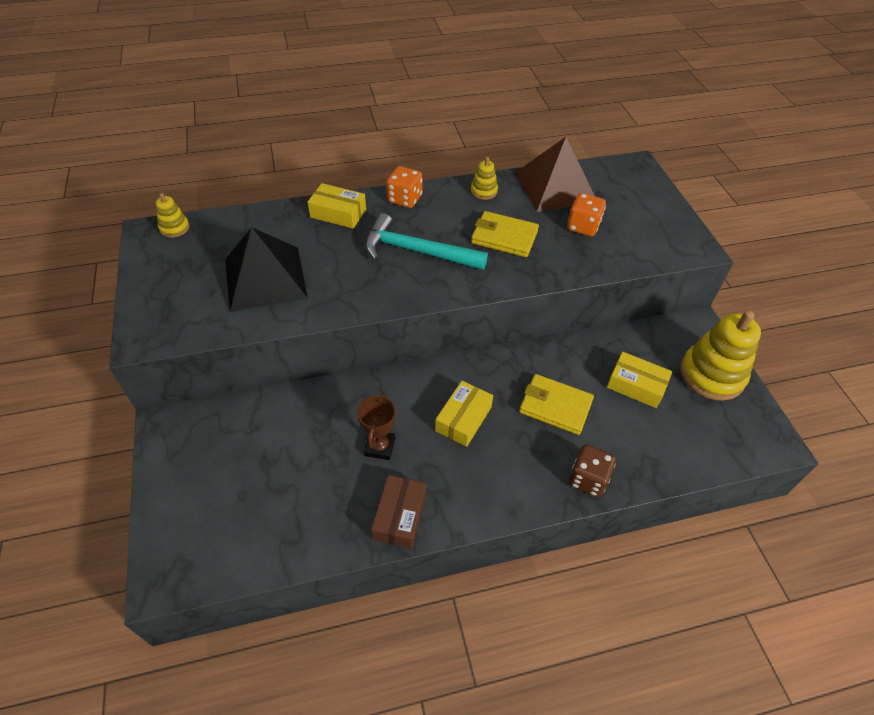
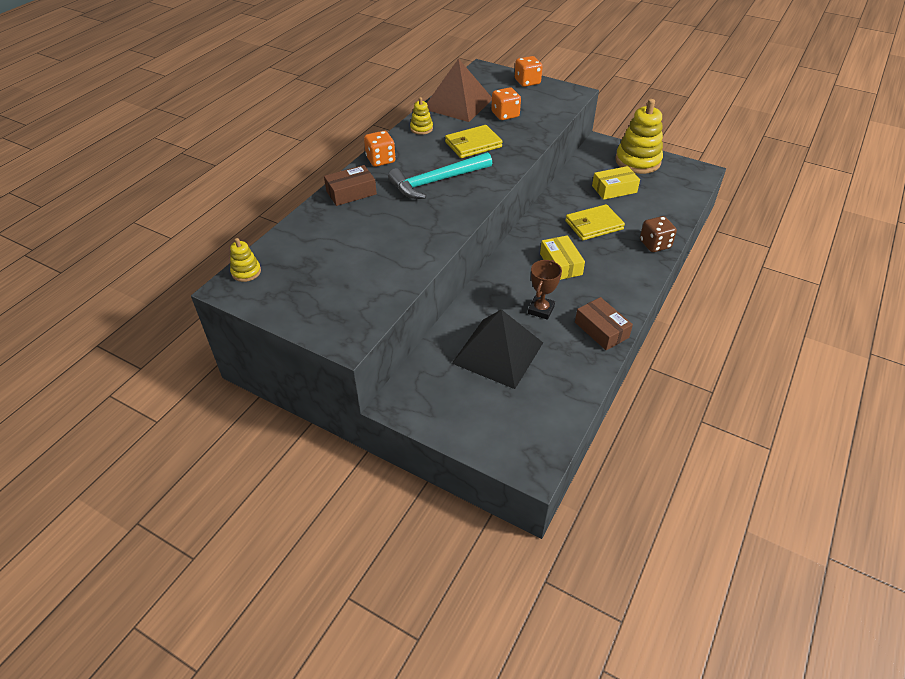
camera: 45 degrees left, 5 degrees down
(265, 278) = (368, 254): black pyramid -> black pyramid (498, 352)
(338, 213) = (351, 192): yellow box -> brown box
(379, 447) = (541, 310): brown trophy -> brown trophy turned 60 degrees clockwise
(662, 205) = (527, 82): none -> orange dice

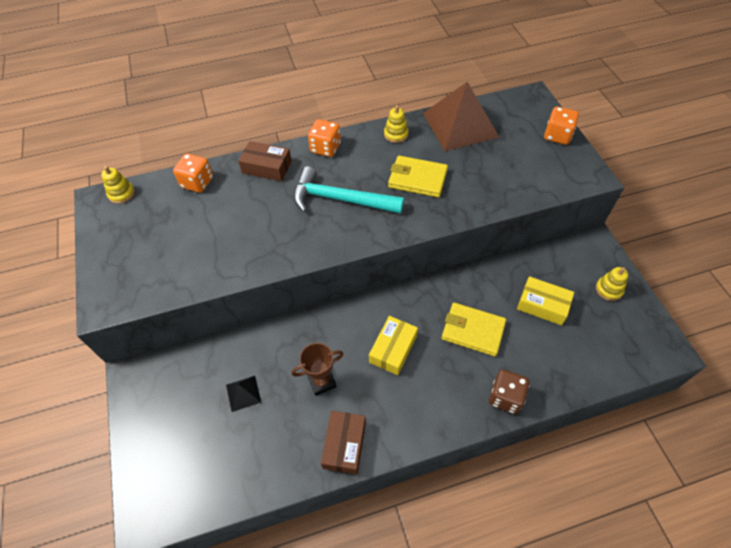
camera: 45 degrees right, 10 degrees up
(498, 352) = (243, 393): black pyramid -> black pyramid, size x0.43
(505, 115) = (487, 162): orange dice -> orange dice (197, 182)
(637, 161) = (608, 289): yellow stacking toy -> yellow stacking toy, size x0.47

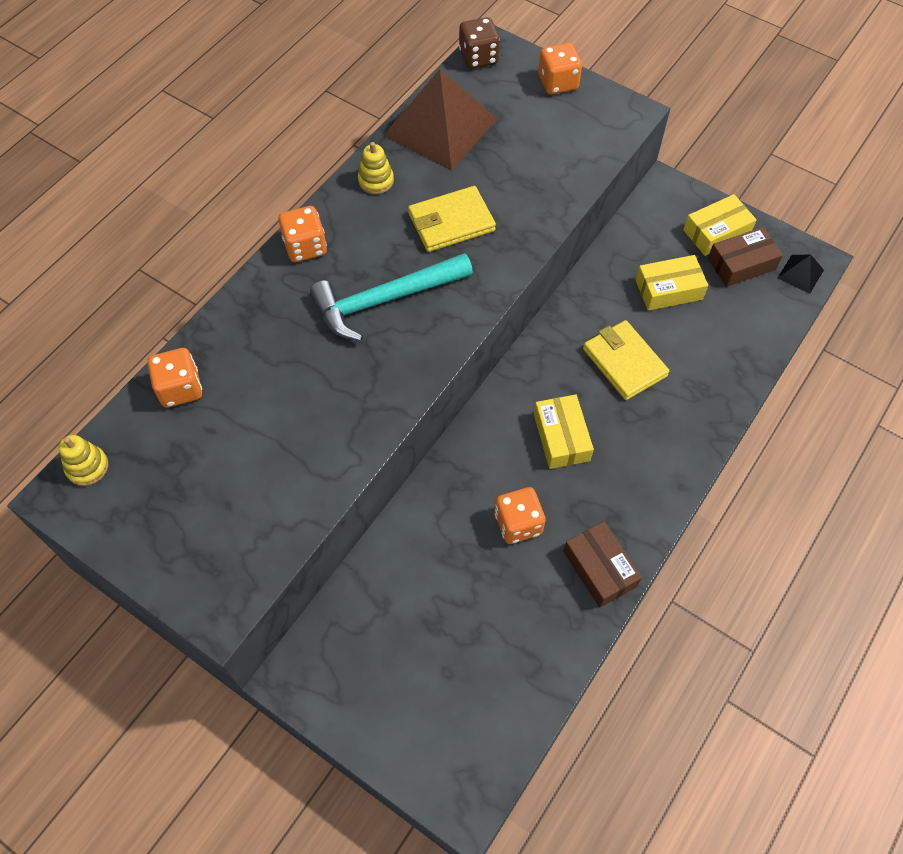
camera: 40 degrees left, 5 degrees up
(243, 393) = (445, 598): black pyramid -> black pyramid (800, 274)
(267, 167) = (253, 314): brown box -> brown box (741, 264)
(322, 381) = (518, 523): brown trophy -> orange dice
(473, 331) = (624, 362): yellow wallet -> yellow wallet turned 75 degrees clockwise
(505, 397) = (709, 408): brown dice -> brown dice (478, 57)
(608, 289) = (716, 232): yellow stacking toy -> yellow box

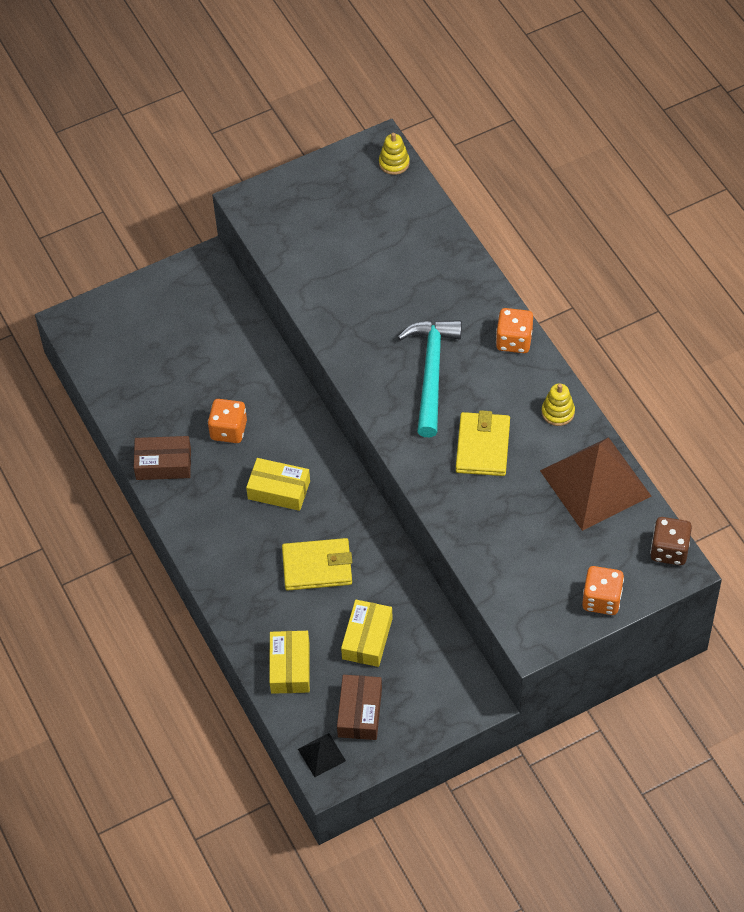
camera: 120 degrees right, 5 degrees down
(180, 388) = (426, 227): orange dice -> none
(716, 232) = (405, 712): yellow box -> yellow box (290, 667)

